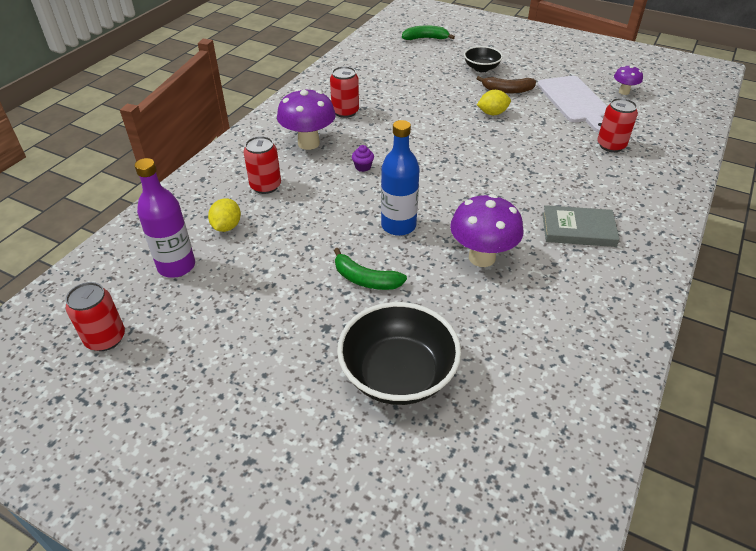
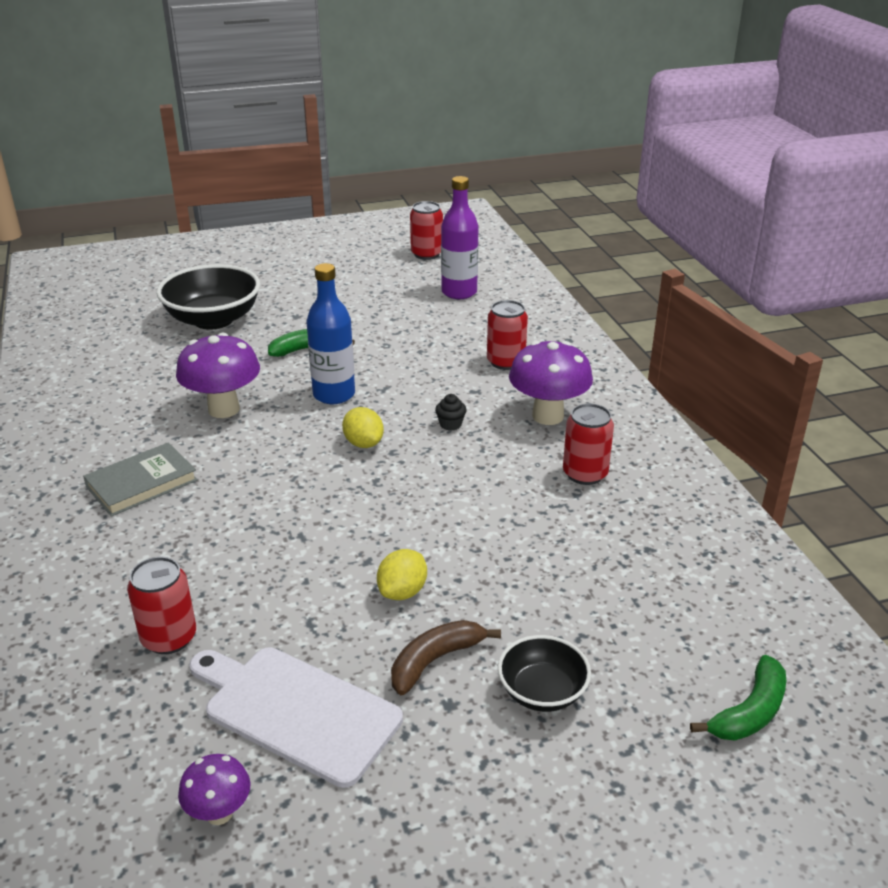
camera: 135 degrees right, 10 degrees down
(227, 226) = (474, 324): yellow lemon -> yellow lemon (363, 443)
(363, 167) = (450, 424): purple cupcake -> black cupcake

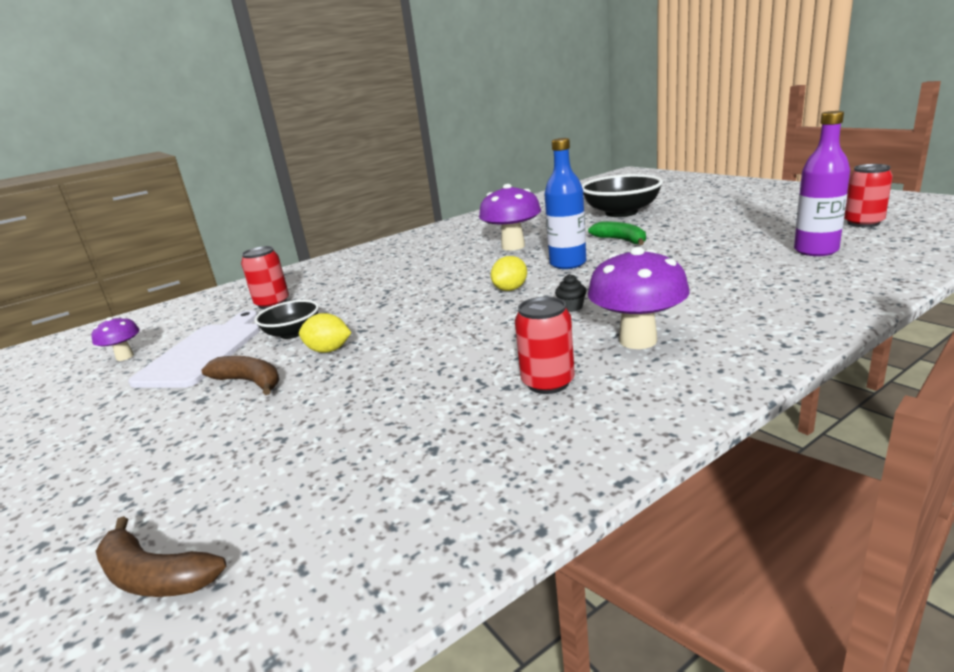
camera: 75 degrees right, 10 degrees down
(142, 483) = (415, 255): grey book -> none
(505, 362) = (715, 299): red can -> none
(542, 692) = (208, 435): black bowl -> black bowl (292, 333)
(749, 712) = (155, 576): green banana -> brown banana

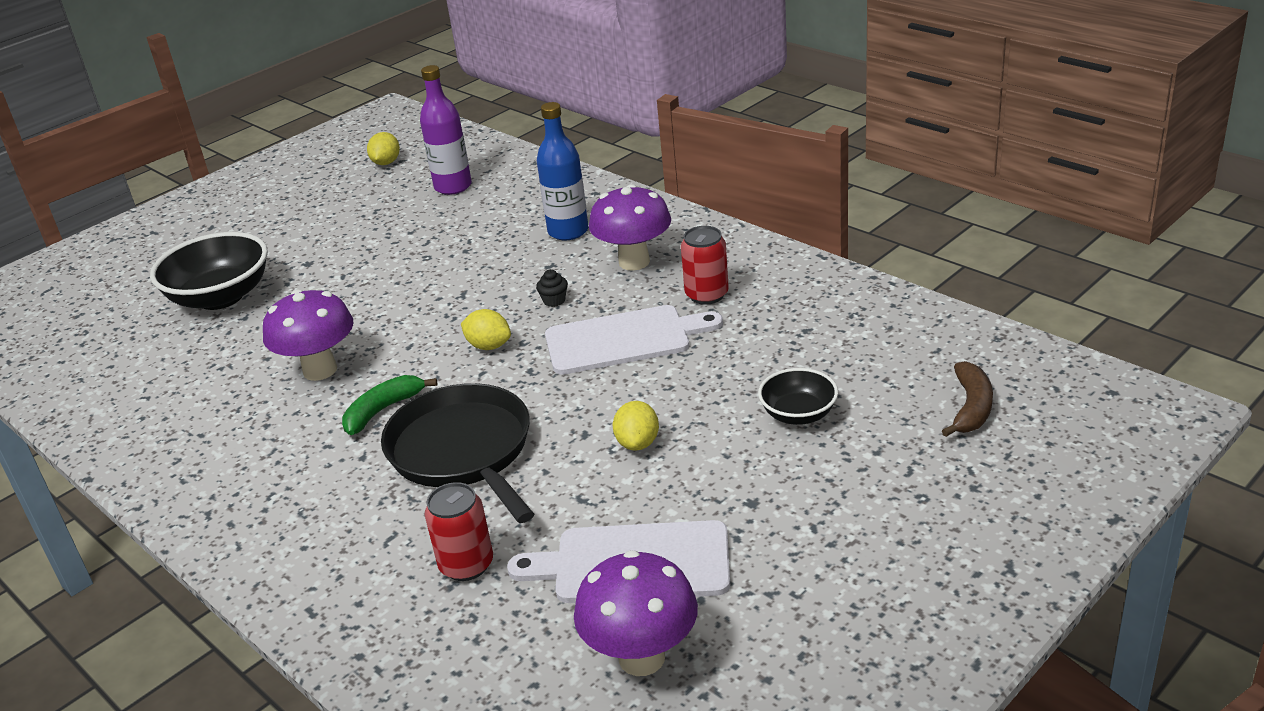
camera: 100 degrees left, 10 degrees up
(125, 357) = (641, 658): purple mushroom -> purple mushroom, size x1.86
(249, 382) = (712, 479): brown banana -> none
(292, 333) = (584, 495): black bowl -> black bowl (798, 414)
(383, 293) = (463, 451): none -> black pan
(485, 340) = (624, 339): none -> white cutting board
(568, 264) = (419, 317): blue bottle -> blue bottle (568, 231)
(621, 240) = (351, 288): green banana -> green banana (383, 410)
(863, 223) = (386, 163): red can -> yellow lemon

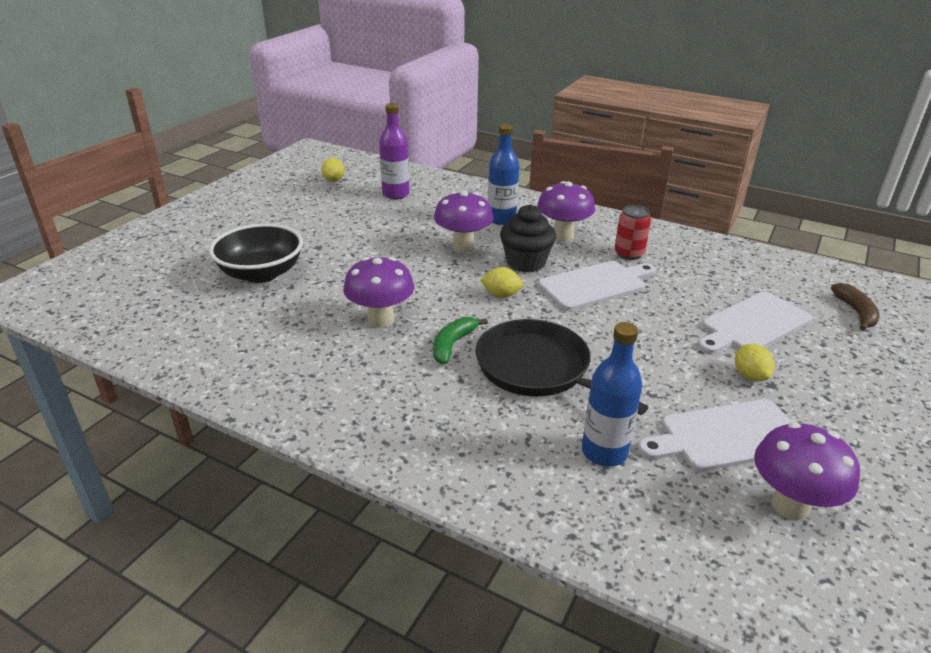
camera: 20 degrees left, 0 degrees up
(466, 565) = (604, 452): red can -> blue bottle
(488, 272) = (463, 246): none -> purple mushroom
(554, 300) = (526, 262): black cupcake -> black cupcake, size x2.43
(638, 443) = (661, 352): yellow lemon -> yellow lemon (750, 376)
(798, 414) = (753, 324): black bowl -> white cutting board

